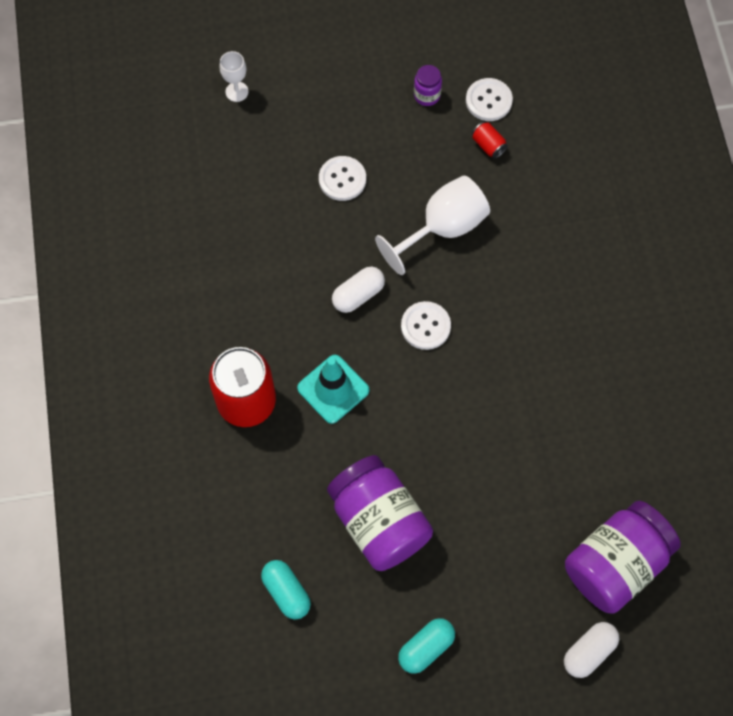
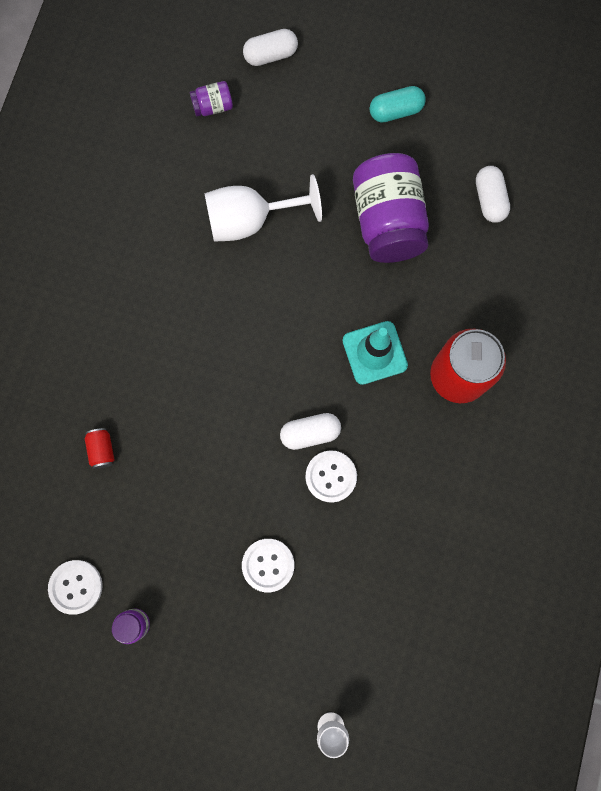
camera: 155 degrees left, 10 degrees up
(286, 592) = (489, 200): turquoise capsule -> white capsule
(425, 326) = (263, 374): white button -> white button (331, 476)
(442, 228) = (197, 464): white goblet -> white goblet (250, 220)
(488, 145) = (104, 534): red can -> red can (102, 450)
(615, 564) = (213, 107): purple jar -> purple jar, size x0.44

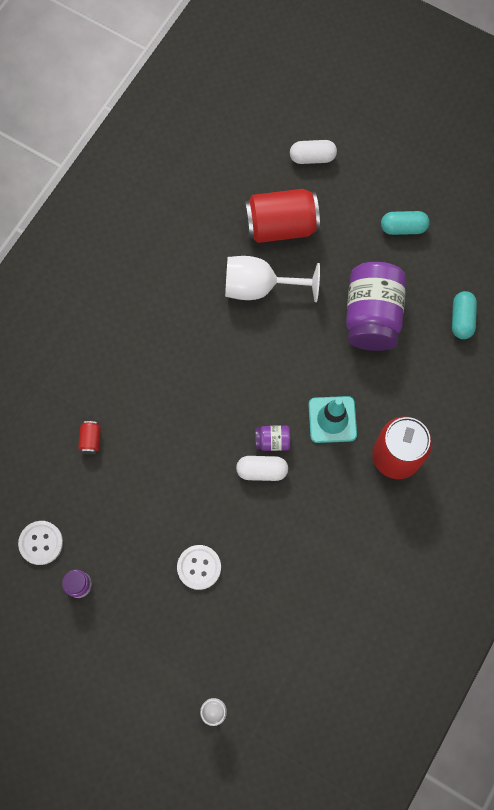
camera: 15 degrees right, 5 degrees down
(213, 107) = (254, 188): purple jar -> purple jar (272, 441)
(256, 144) = (281, 226): none -> red can
(331, 476) = (269, 510): white button -> none
(489, 200) = (461, 319): white capsule -> turquoise capsule

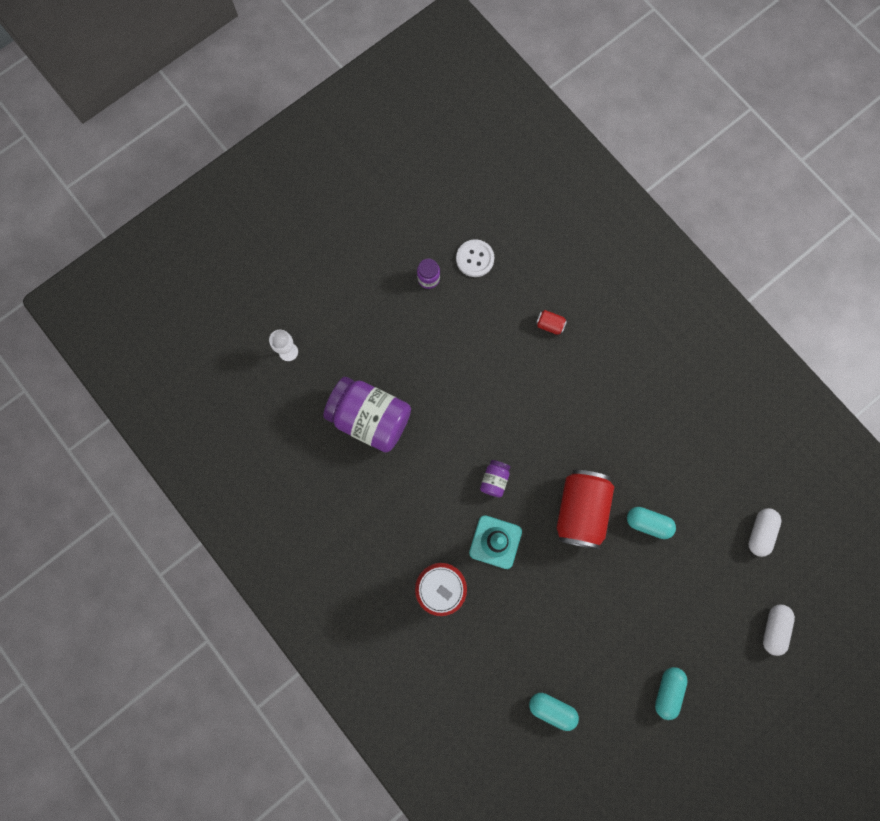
camera: 110 degrees right, 5 degrees up
(199, 567) = (407, 378): white button -> none
(259, 287) = (648, 523): white goblet -> turquoise capsule
(262, 470) = (471, 461): white capsule -> white capsule (760, 532)
(281, 226) = (706, 567): red can -> red can (580, 510)
(372, 316) = (584, 620): purple jar -> purple jar (370, 418)

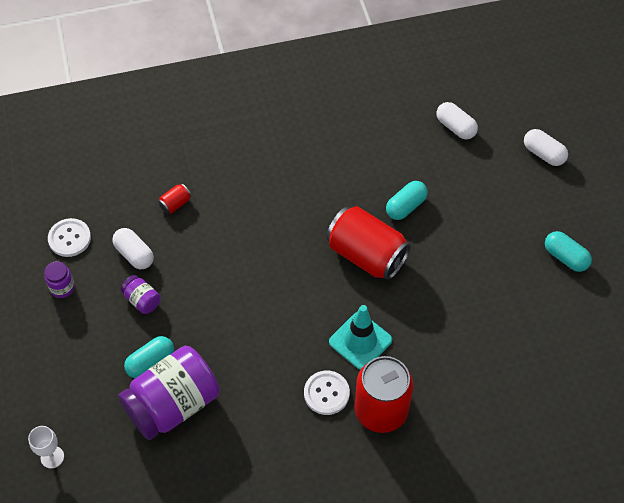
camera: 65 degrees left, 20 degrees down
(435, 535) = (326, 393): none -> white button
(485, 318) = (134, 254): none -> white capsule
(494, 480) = (299, 315): purple jar -> purple jar (142, 300)
(552, 709) = (544, 360): turquoise capsule -> turquoise capsule (151, 362)

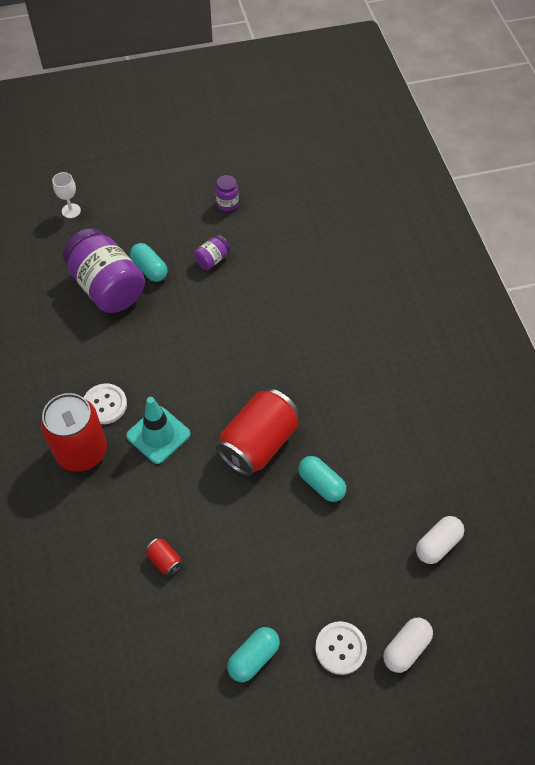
camera: 90 degrees right, 0 degrees up
(69, 238) = (278, 204): white button -> white button (340, 648)
(134, 254) = (261, 251): white capsule -> none
(175, 204) = (317, 278): red can -> red can (164, 560)

